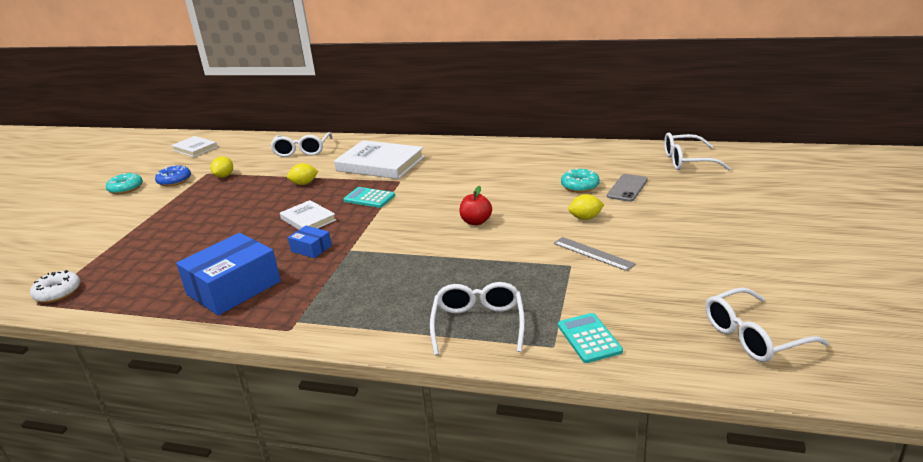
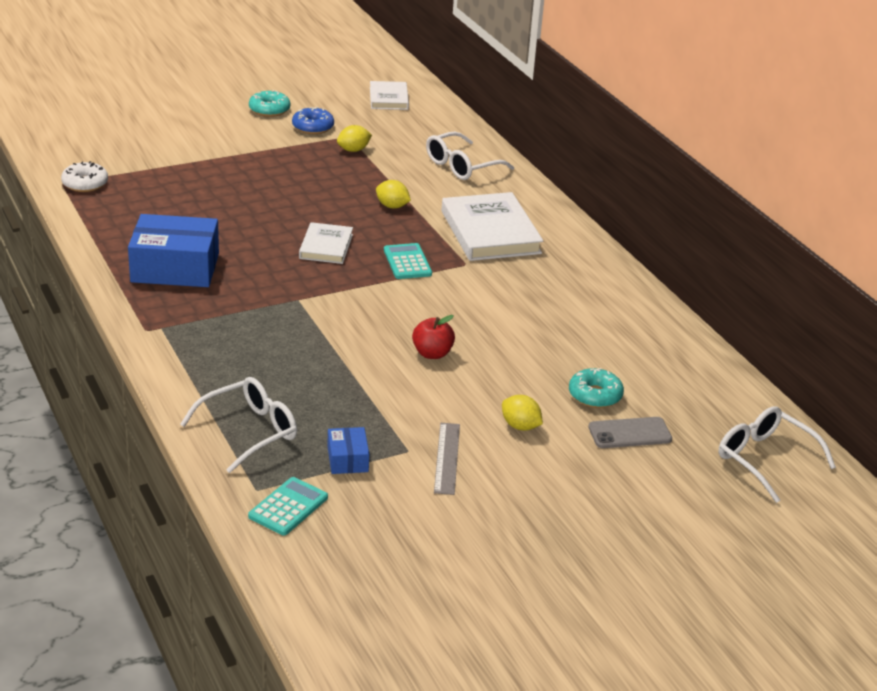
camera: 45 degrees right, 5 degrees up
(311, 248) = (277, 276): blue box -> blue box (347, 459)
(753, 336) = (388, 614): white glasses -> none

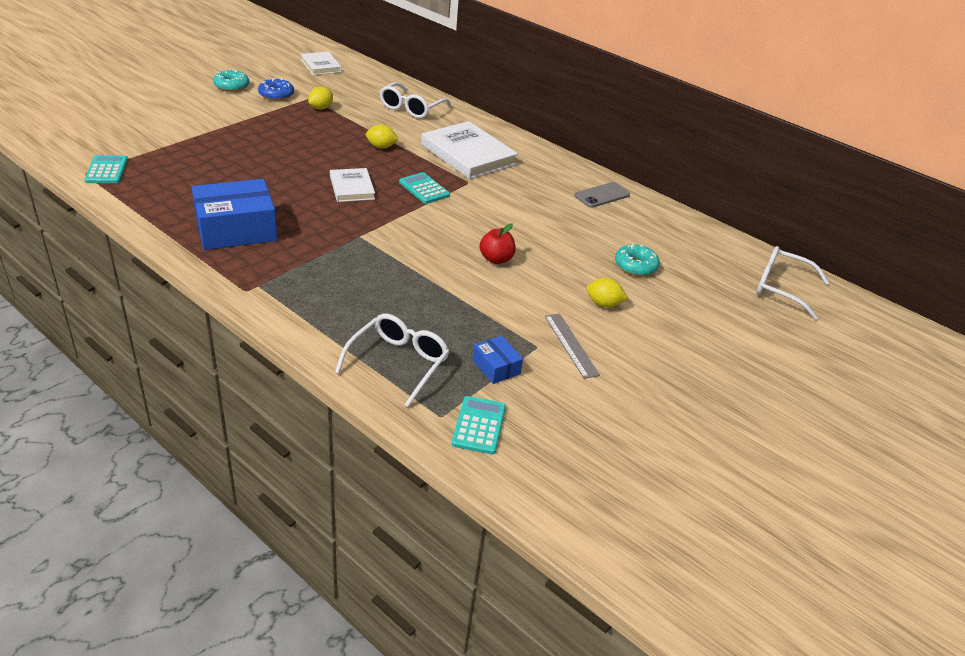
camera: 25 degrees left, 5 degrees up
(85, 184) = (107, 170): white donut -> turquoise calculator
(629, 433) = (681, 290): grey phone -> grey phone (602, 195)

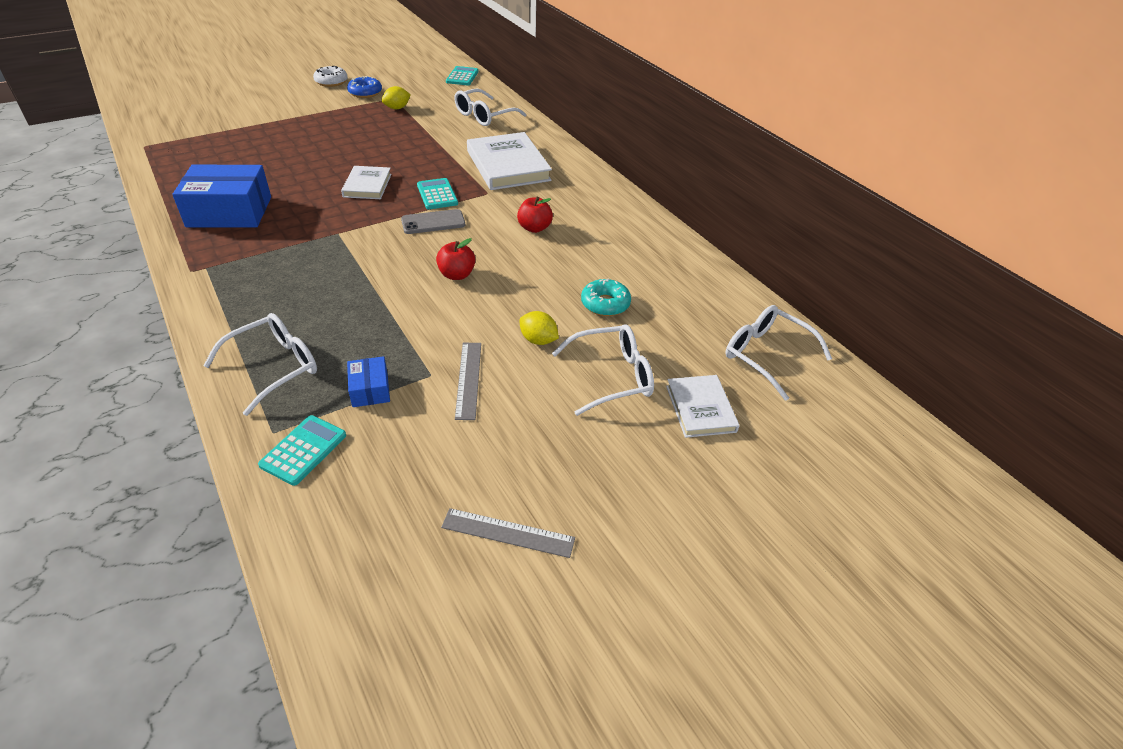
camera: 20 degrees right, 5 degrees up
(107, 170) = (164, 145): turquoise calculator -> turquoise calculator (462, 77)
(231, 86) = (331, 82): turquoise donut -> white donut
(321, 66) = (427, 70): white book -> white book (700, 408)
(381, 147) = (426, 149): yellow lemon -> none
(532, 209) = (534, 228): none -> red apple
(602, 195) = (622, 223): grey phone -> grey phone (433, 222)
(680, 323) = (612, 376): none -> white glasses
(685, 454) = (508, 533): none -> grey ruler

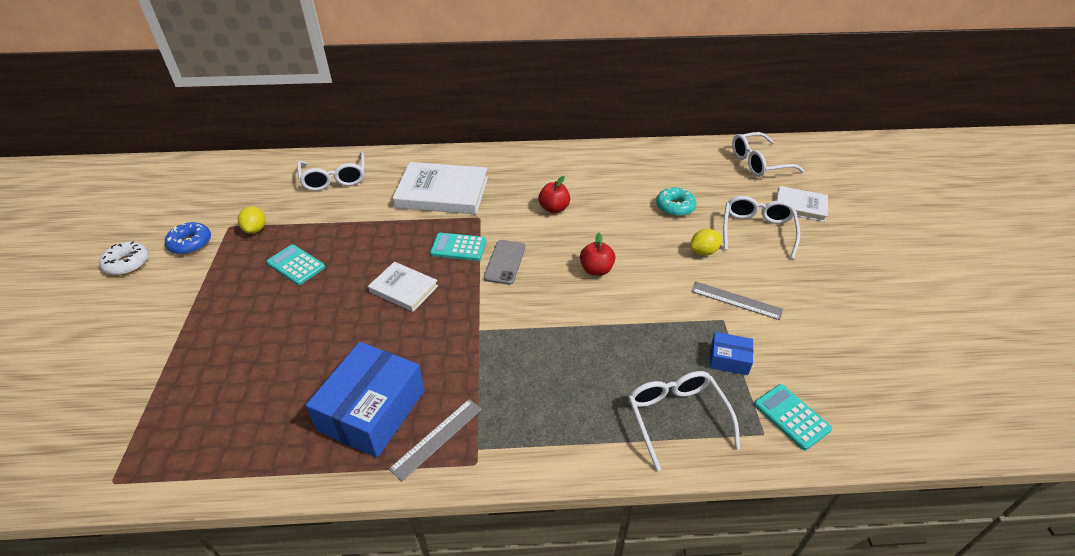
camera: 60 degrees left, 0 degrees up
(462, 77) = (233, 168): turquoise calculator -> turquoise calculator (296, 265)
(508, 533) = (895, 324): grey ruler -> grey ruler (437, 438)

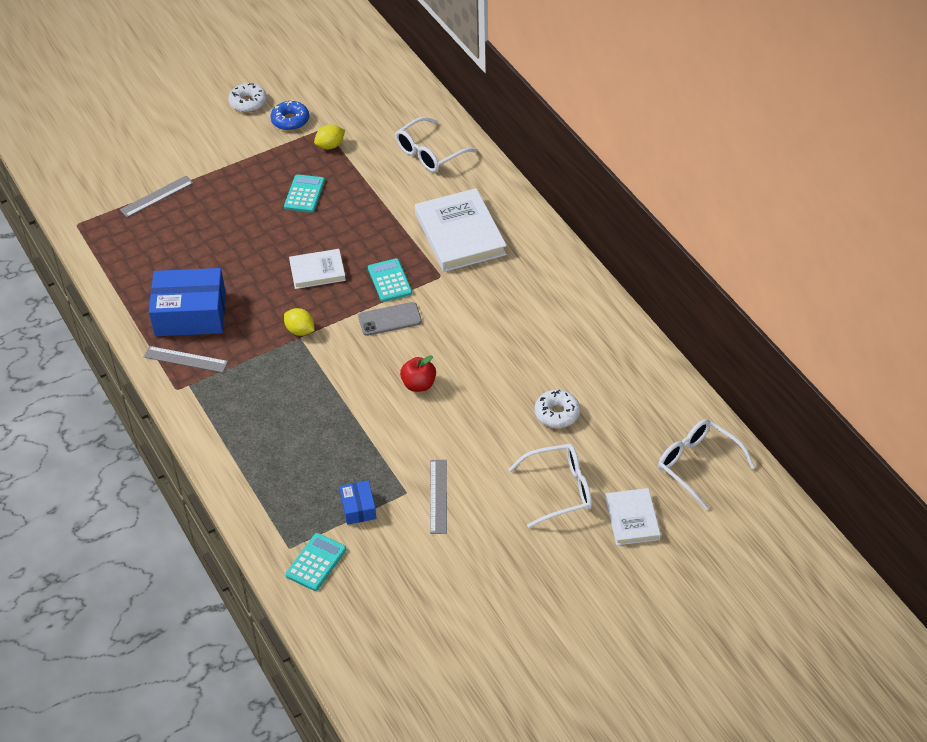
camera: 65 degrees right, 5 degrees up
(163, 382) = (156, 196): none -> grey ruler
(404, 289) = (317, 271): white book -> white book turned 75 degrees clockwise
(554, 208) = (490, 322): red apple -> none
(675, 207) = (557, 413): turquoise donut -> white donut
(676, 417) = (276, 489): white glasses -> none
(703, 252) = (496, 455): yellow lemon -> yellow lemon (300, 331)

